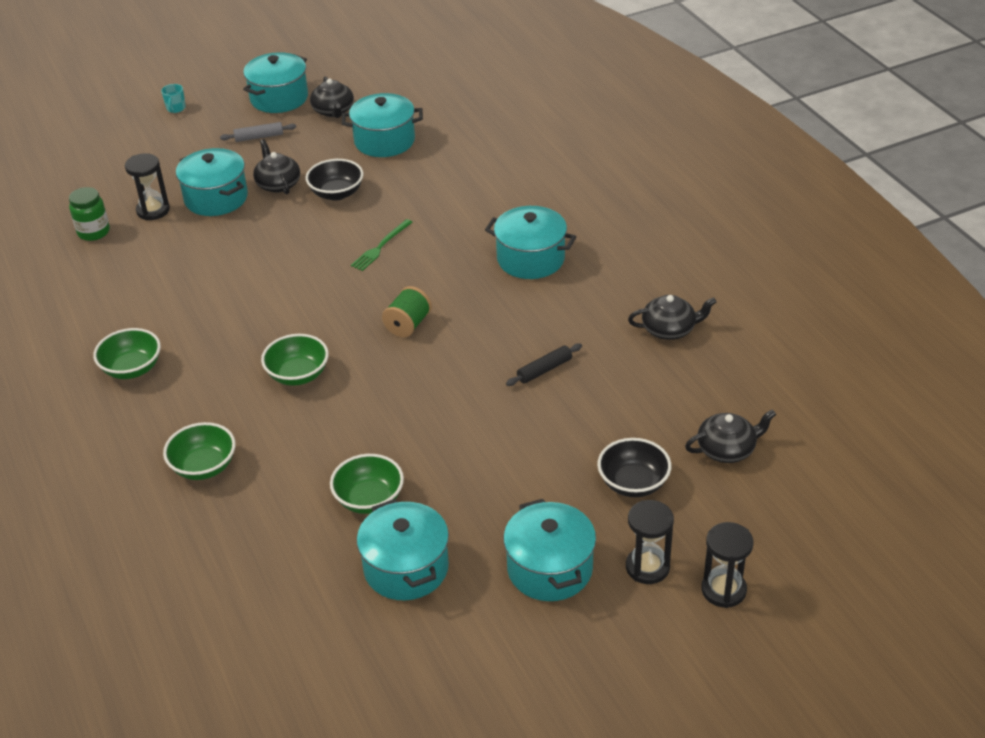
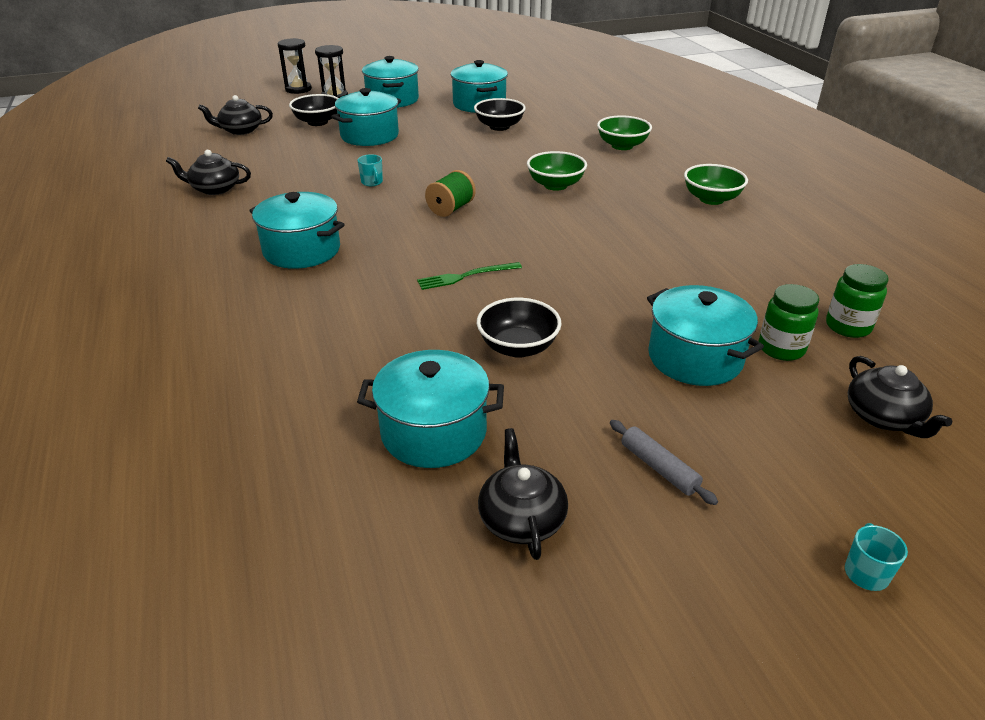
camera: 175 degrees left, 5 degrees down
(153, 210) = (781, 348): black hourglass -> green jar
(259, 137) = (659, 468): grey rolling pin -> grey rolling pin turned 60 degrees clockwise
(278, 184) = (606, 371): black teapot -> black teapot (883, 417)
(279, 98) = (641, 575): turquoise pot -> turquoise pot (369, 136)
(369, 499) = (499, 127): green bowl -> black bowl
(381, 247) = (466, 276): green fork -> green fork turned 150 degrees counterclockwise
(504, 358) = (372, 182): none -> turquoise mug
(544, 370) = (342, 173): black rolling pin -> none

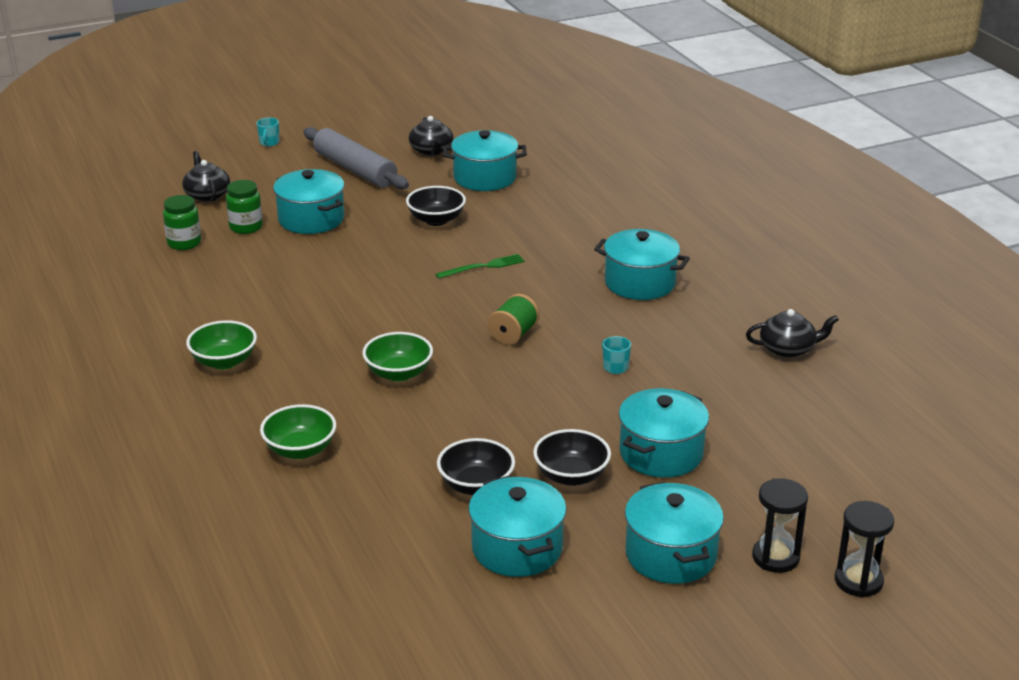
camera: 175 degrees right, 5 degrees down
(240, 130) = (855, 456): black teapot -> none
(317, 122) = (756, 482): black bowl -> black bowl (571, 476)
(659, 468) = (355, 170): grey rolling pin -> grey rolling pin, size x2.12

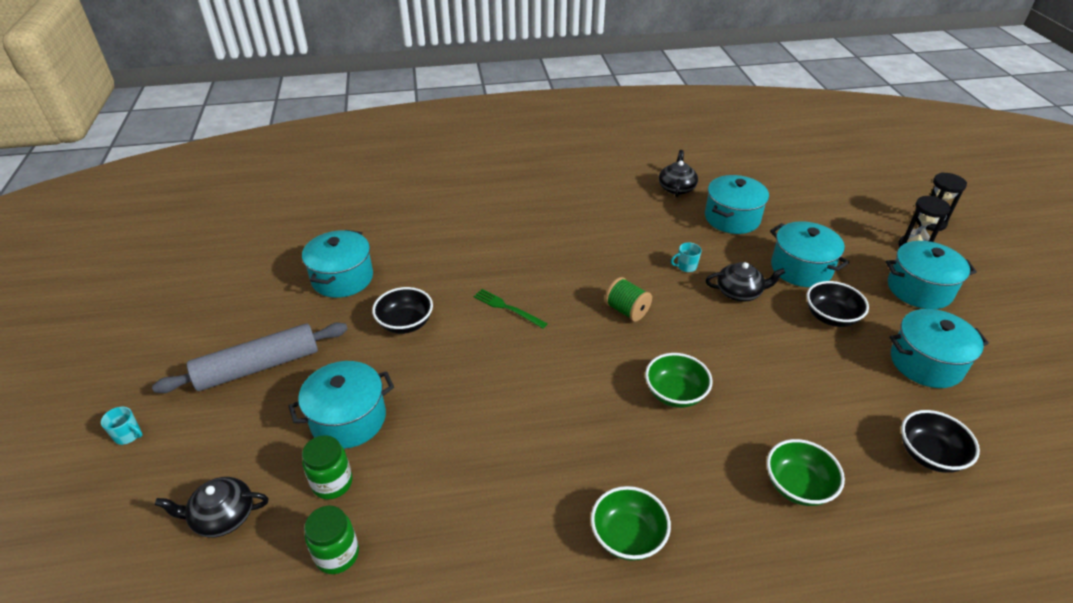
camera: 75 degrees left, 10 degrees up
(431, 151) = (260, 303): black teapot -> black teapot (739, 292)
(476, 485) = (847, 371): black bowl -> black bowl (929, 454)
(483, 267) = (507, 308): green fork -> green fork turned 45 degrees counterclockwise
(640, 283) = (568, 230): turquoise pot -> turquoise pot (732, 218)

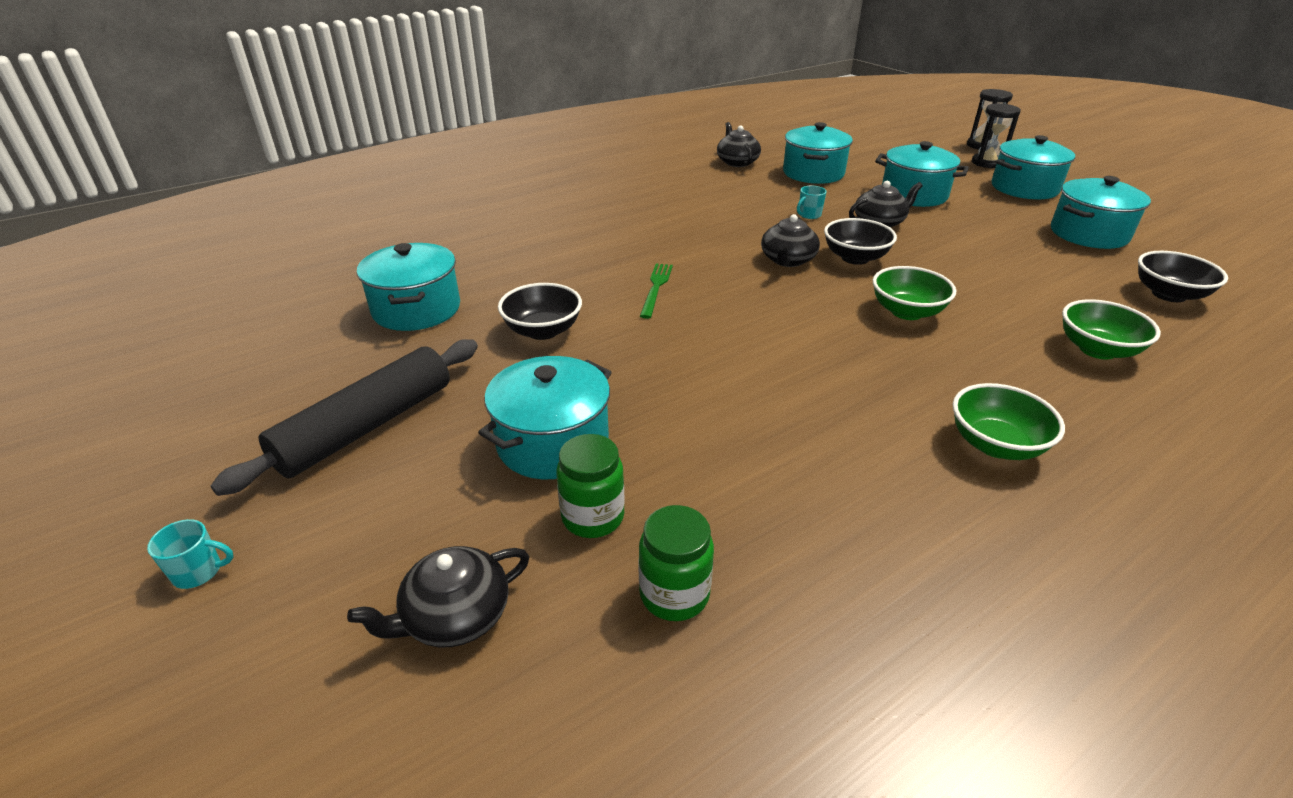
camera: 25 degrees left, 5 degrees down
(258, 367) = (367, 426): grey rolling pin -> black rolling pin
(507, 308) = (656, 288): green fork -> green fork turned 90 degrees clockwise
(627, 310) = (787, 260): green spool -> black teapot
(830, 317) = (978, 222): black bowl -> black bowl (855, 258)

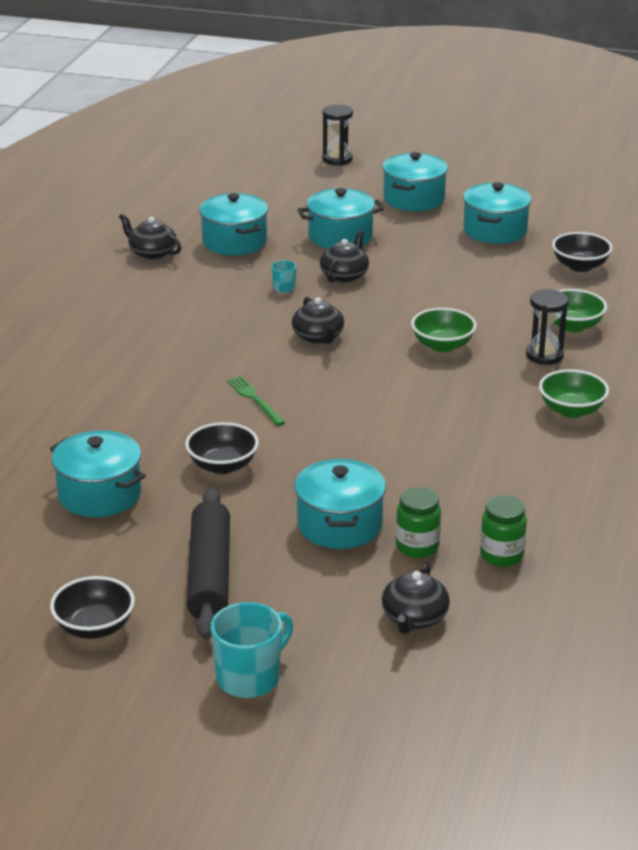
camera: 40 degrees left, 5 degrees down
(199, 572) = (250, 678): turquoise mug -> turquoise mug, size x1.99
(855, 258) = (363, 315): black bowl -> black bowl (94, 627)
(987, 163) = (361, 179): black hourglass -> black hourglass (544, 355)

